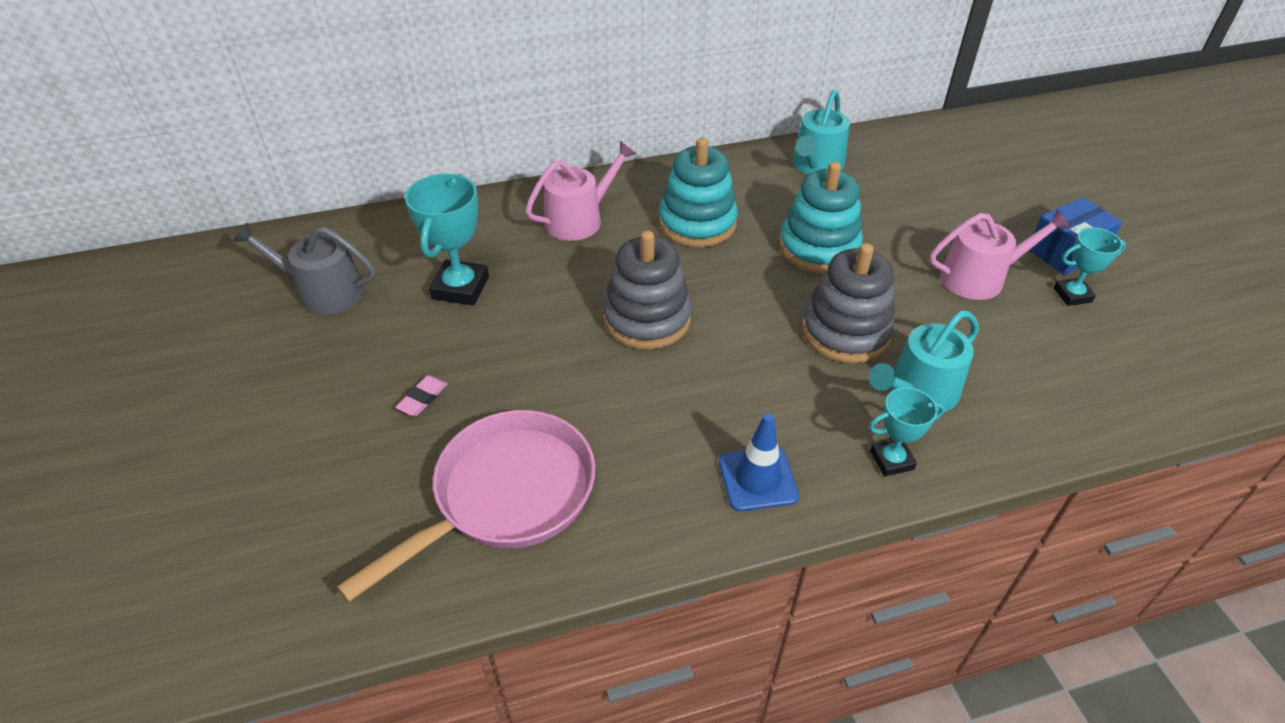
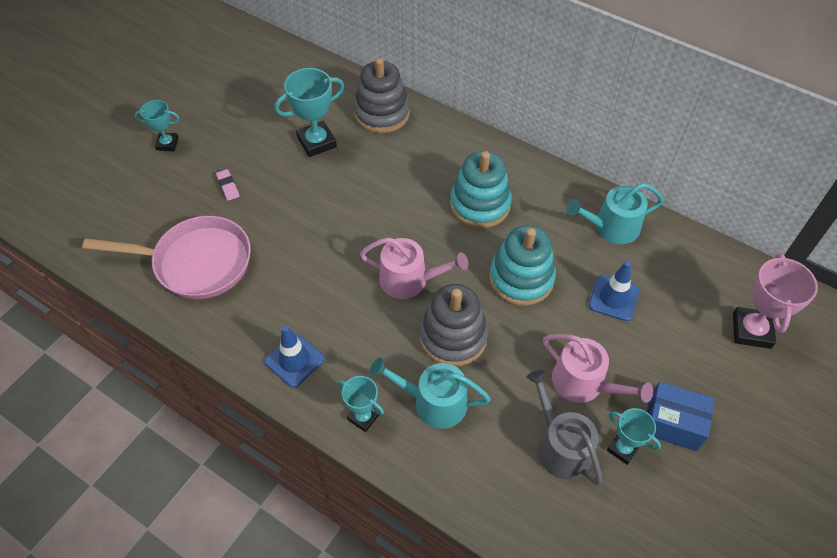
camera: 50 degrees right, 10 degrees up
(269, 420) = (167, 144): none -> turquoise trophy
(323, 292) = (262, 95): grey watering can -> grey watering can (560, 446)
(423, 398) = (228, 186): pink eraser -> pink eraser turned 75 degrees clockwise
(579, 219) = (424, 150): pink watering can -> pink watering can (409, 280)
(647, 319) = (370, 235): grey stacking toy -> grey stacking toy (382, 113)
(898, 208) = (613, 298): none -> blue traffic cone
(1001, 159) = (751, 330): none -> pink trophy

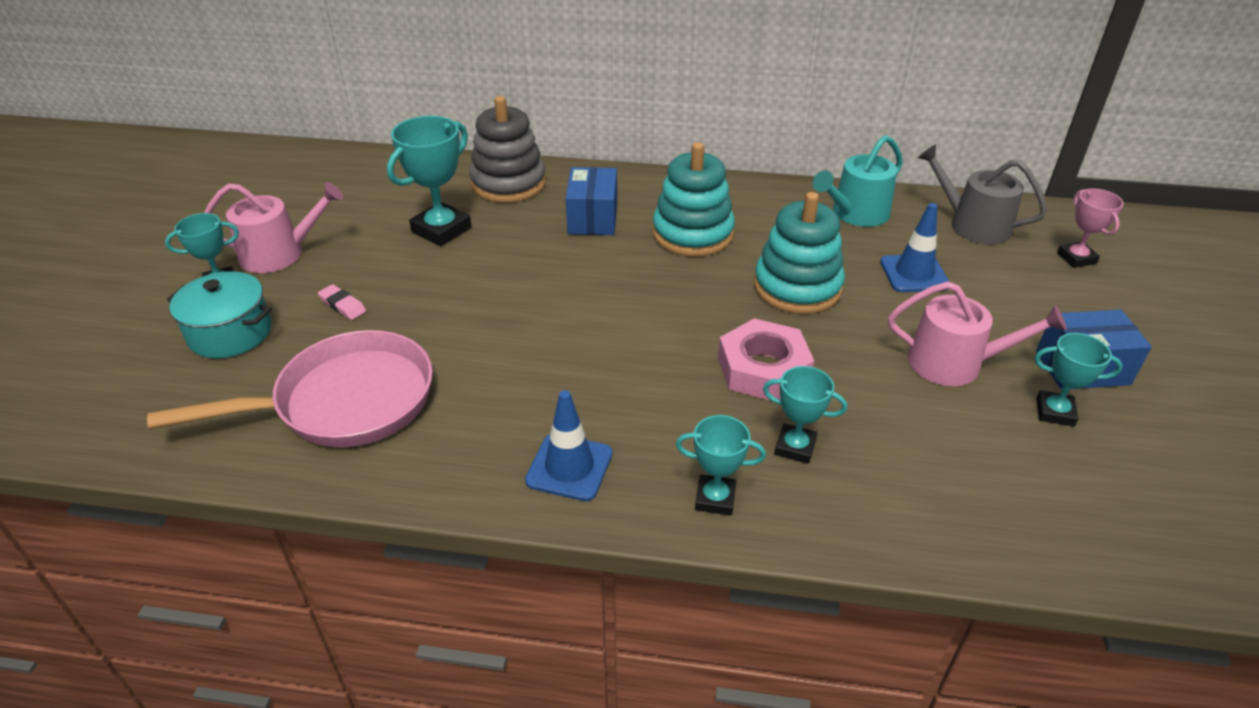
camera: 25 degrees left, 15 degrees down
(157, 185) = (230, 333): none -> turquoise pot
(409, 280) = (663, 329): pink watering can -> pink watering can (280, 254)
(420, 166) = (592, 218): none -> blue box
(433, 402) = (795, 447): turquoise watering can -> turquoise trophy
(453, 336) = (763, 369): grey stacking toy -> pink nut
(560, 446) = (985, 436): grey watering can -> grey watering can (972, 224)
(751, 330) = (1076, 258): pink trophy -> pink trophy, size x0.61

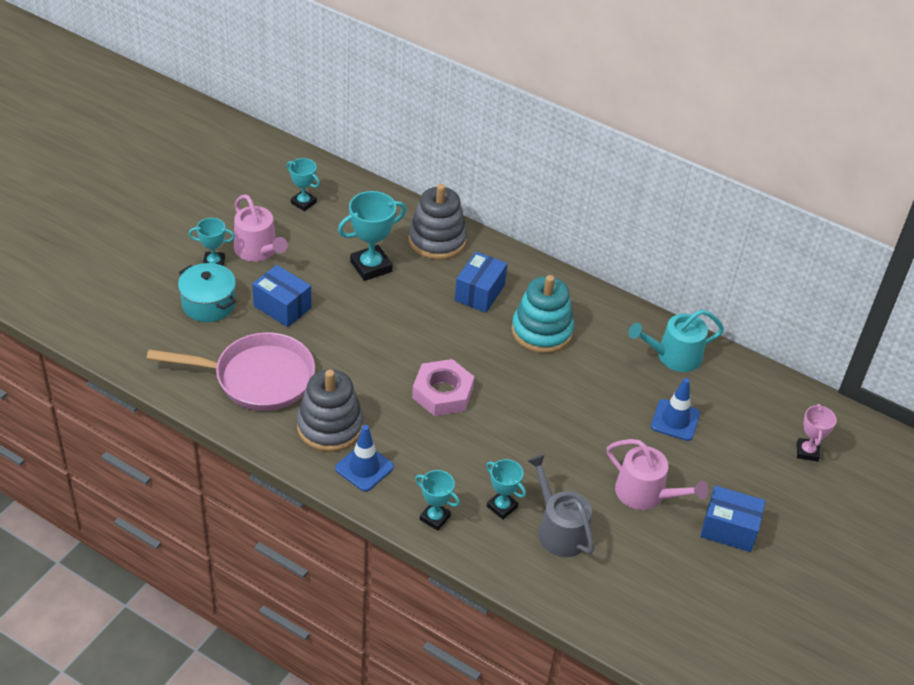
camera: 20 degrees right, 5 degrees up
(280, 254) = (258, 250): pink watering can -> pink watering can turned 45 degrees clockwise
(342, 305) = (282, 307): pink eraser -> blue box
(487, 429) = (330, 426): none -> grey stacking toy
(763, 369) = (519, 450): pink nut -> pink nut (442, 393)
(797, 287) = (584, 400): turquoise stacking toy -> none
(972, 224) = (755, 397): grey watering can -> grey watering can (559, 530)
(1055, 412) = (682, 549): turquoise trophy -> turquoise trophy (303, 203)

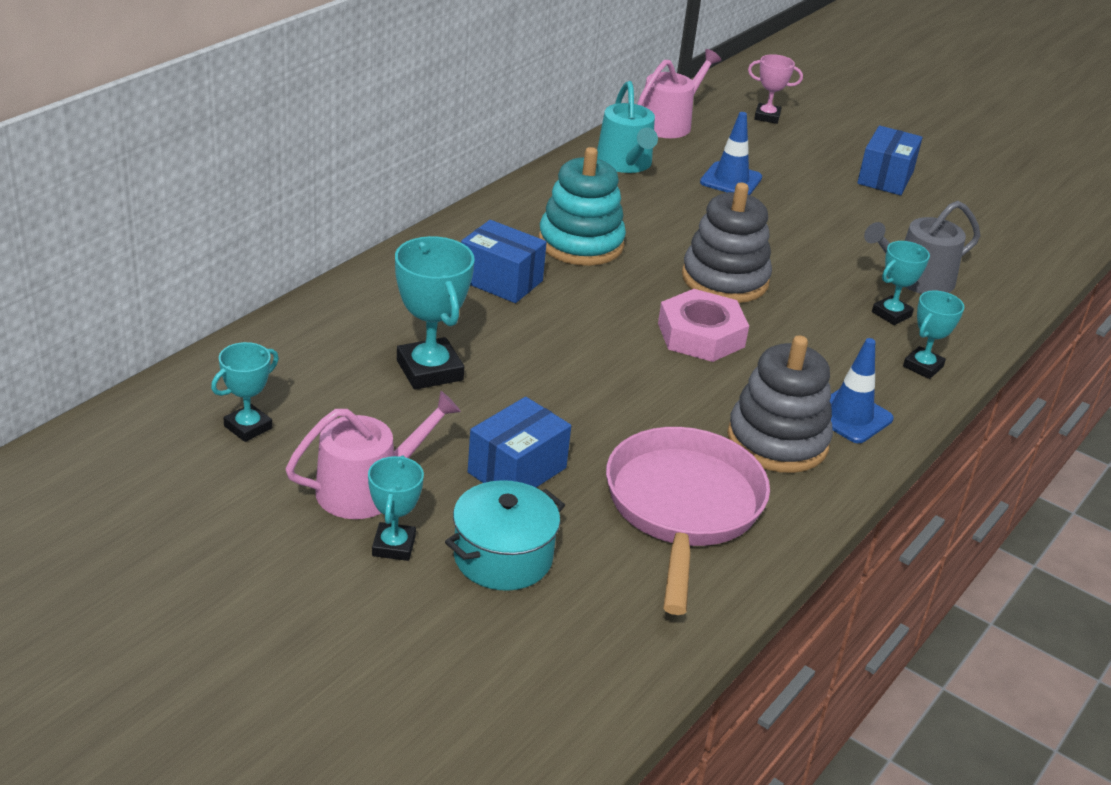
camera: 85 degrees left, 10 degrees down
(437, 240) = (378, 302): grey stacking toy -> grey stacking toy (725, 279)
(645, 493) = (847, 216): pink watering can -> pink watering can (669, 123)

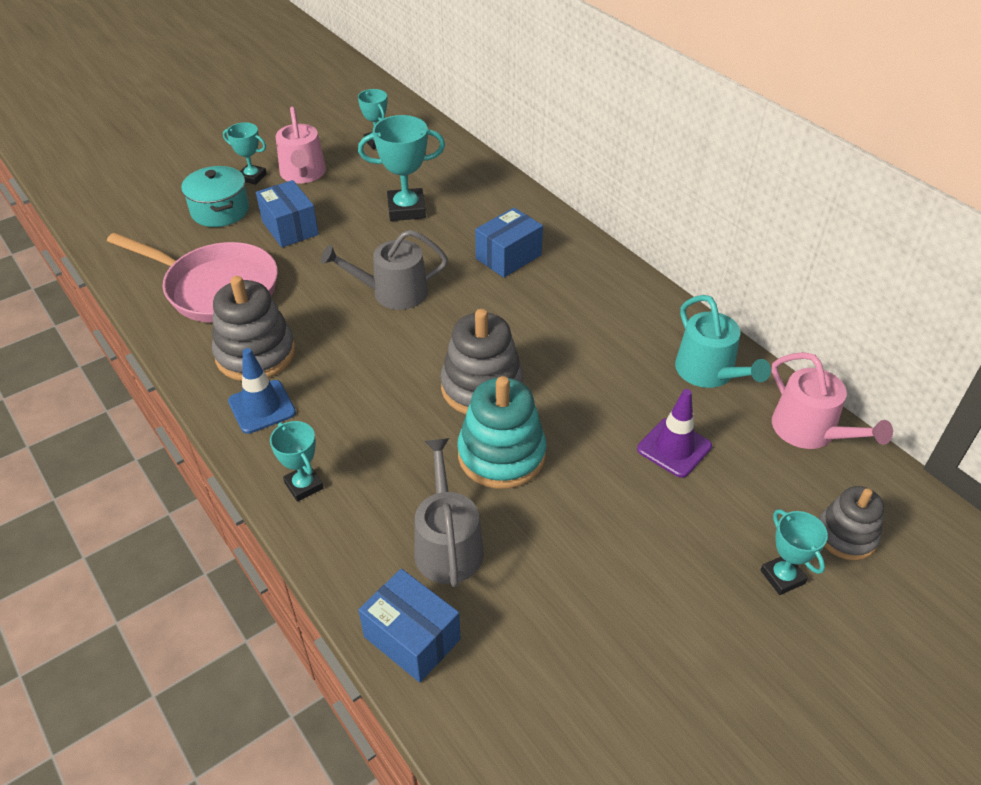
camera: 110 degrees right, 10 degrees up
(581, 243) = (557, 310): turquoise stacking toy -> turquoise stacking toy (501, 454)
(611, 356) = (393, 292): none -> grey watering can
(625, 163) = (709, 372): turquoise watering can -> turquoise watering can turned 120 degrees counterclockwise
(701, 335) = (403, 348): pink nut -> none
(731, 180) = (674, 448): blue traffic cone -> purple traffic cone
(767, 117) = (846, 535): pink trophy -> grey stacking toy
(885, 178) = (682, 610): blue box -> blue box (412, 638)
(891, 314) = (392, 495): turquoise trophy -> turquoise trophy (782, 577)

